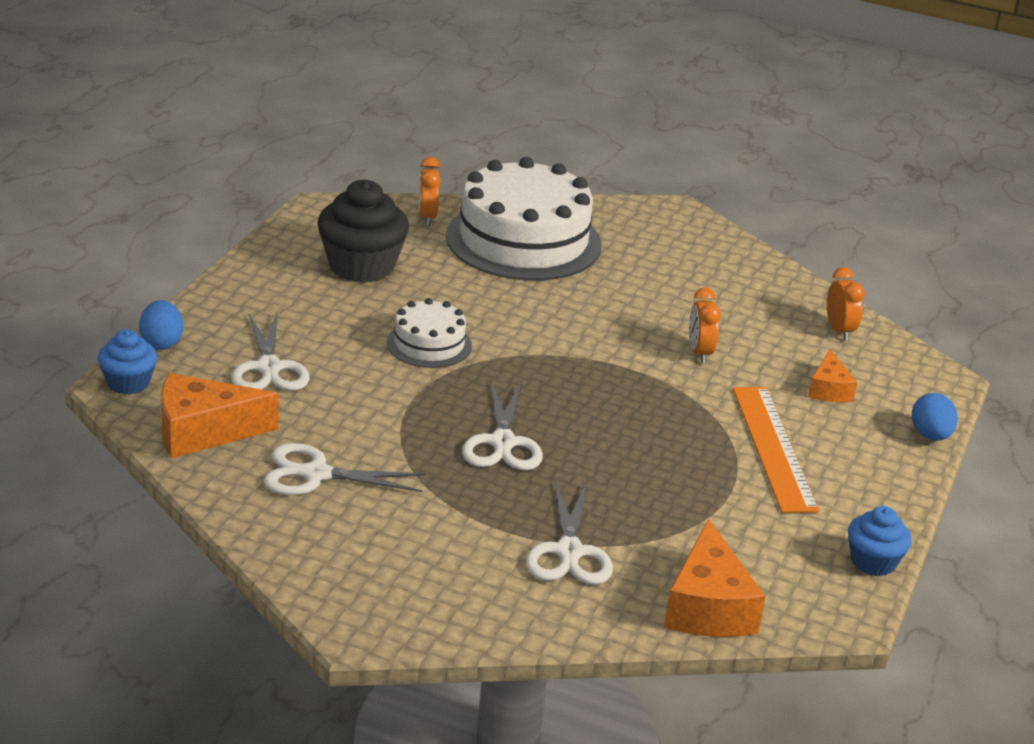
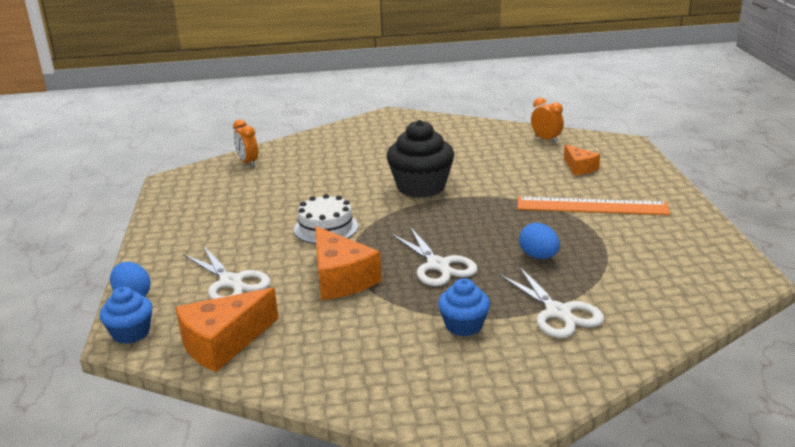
camera: 25 degrees left, 5 degrees down
(316, 474) = (337, 336): white scissors -> none
(361, 266) = (233, 201): black cupcake -> black cupcake (421, 187)
(523, 240) = (321, 155): white cake -> none
(699, 353) = (489, 175): orange clock -> none
(707, 607) = (677, 308): orange cheese -> orange cheese (340, 279)
(773, 448) = (592, 206): orange ruler -> orange ruler turned 45 degrees counterclockwise
(873, 562) = (723, 242): blue cupcake -> blue cupcake (464, 325)
(930, 435) = (658, 170): blue egg -> blue egg (538, 256)

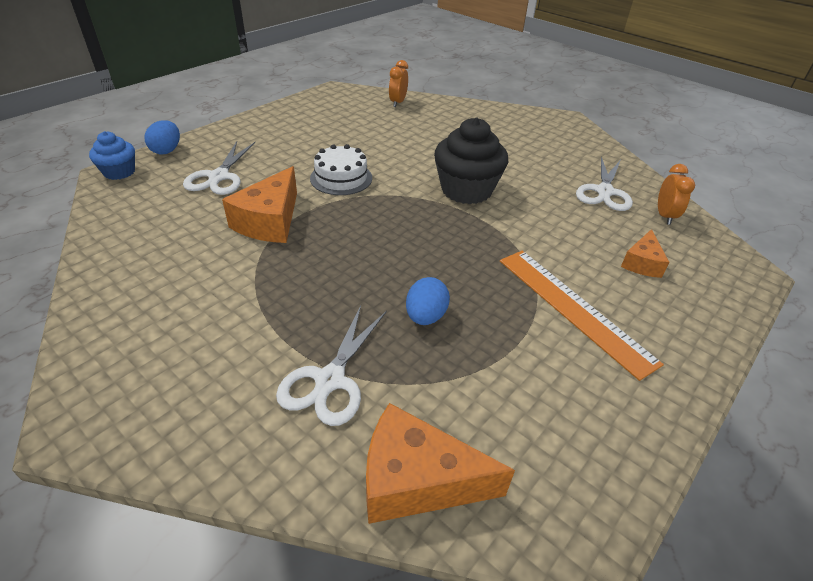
camera: 45 degrees right, 15 degrees up
(223, 343) = (132, 213): orange cheese -> orange cheese (416, 480)
(438, 265) = (342, 261): white scissors -> white scissors (604, 192)
(464, 325) = (252, 324): blue cupcake -> none

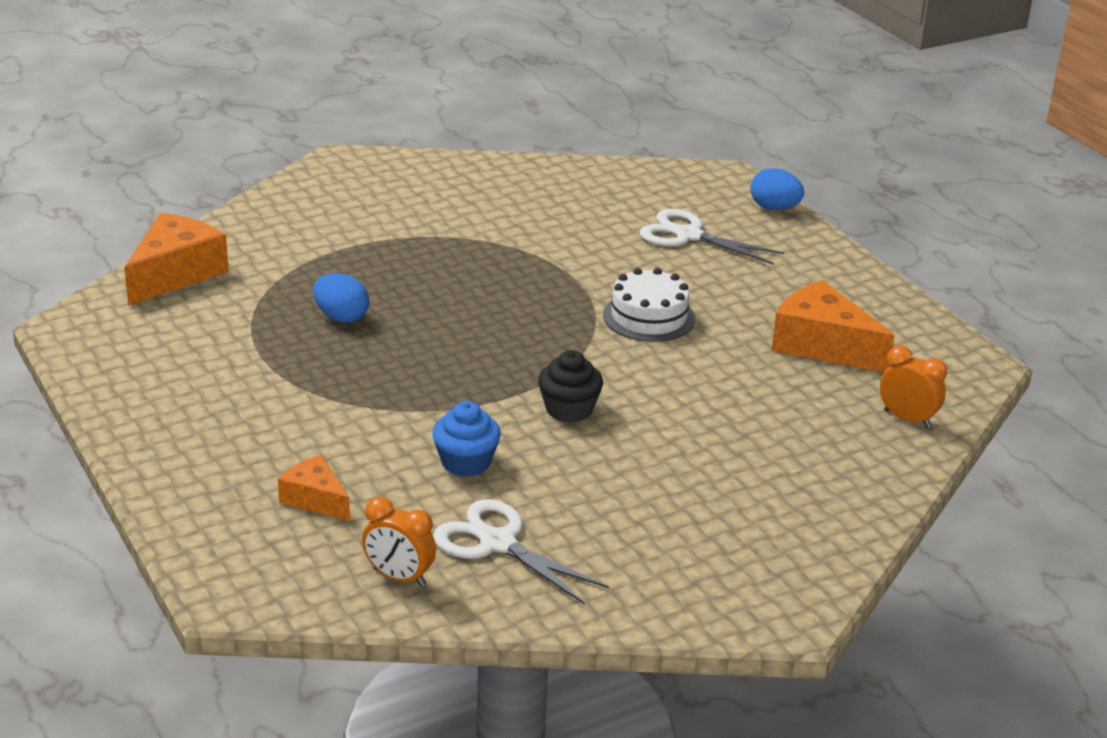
camera: 110 degrees right, 10 degrees down
(119, 172) = (725, 179): blue cupcake -> blue cupcake (466, 462)
(269, 221) = (567, 256): orange cheese -> orange cheese (822, 345)
(330, 380) = (301, 255): white scissors -> none
(466, 190) = (569, 409): black cupcake -> black cupcake, size x0.57
(573, 308) = (281, 411): orange ruler -> none

